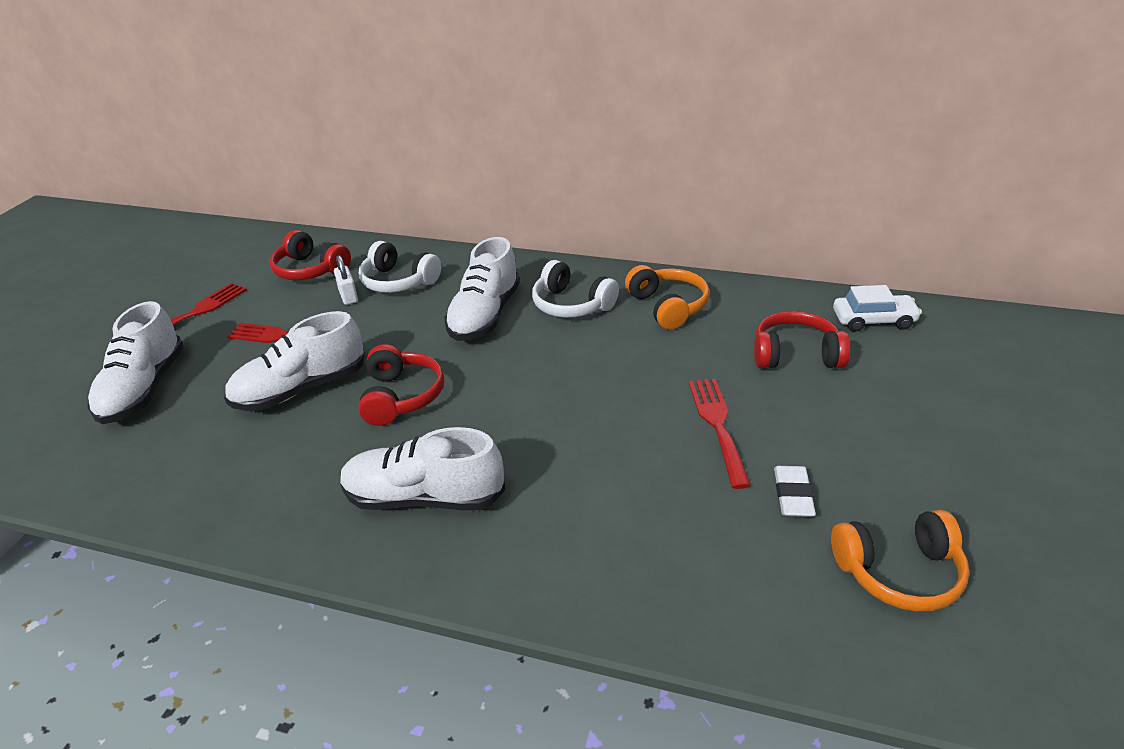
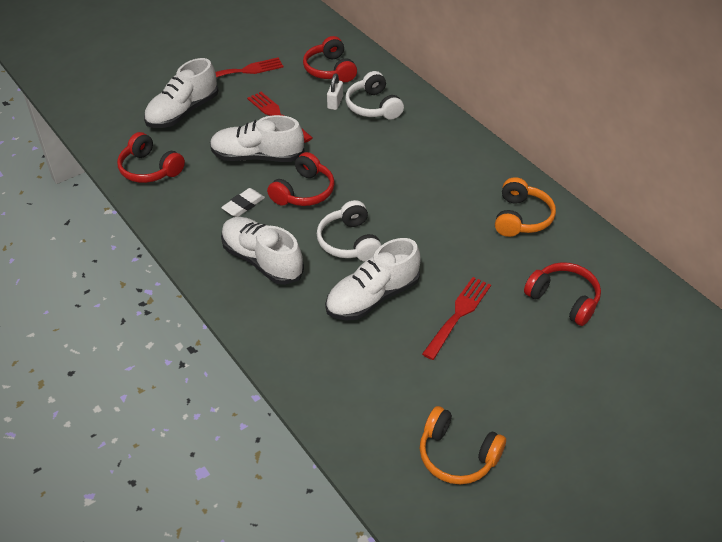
camera: 35 degrees right, 10 degrees up
(149, 475) = (150, 169): none -> red headphones
(485, 315) = (400, 161): white shoe -> white shoe (372, 297)
(571, 305) = (461, 182): white headphones -> white headphones (349, 242)
(793, 495) = (452, 380): white eraser -> white eraser (243, 205)
(873, 320) = (650, 307): white car -> none

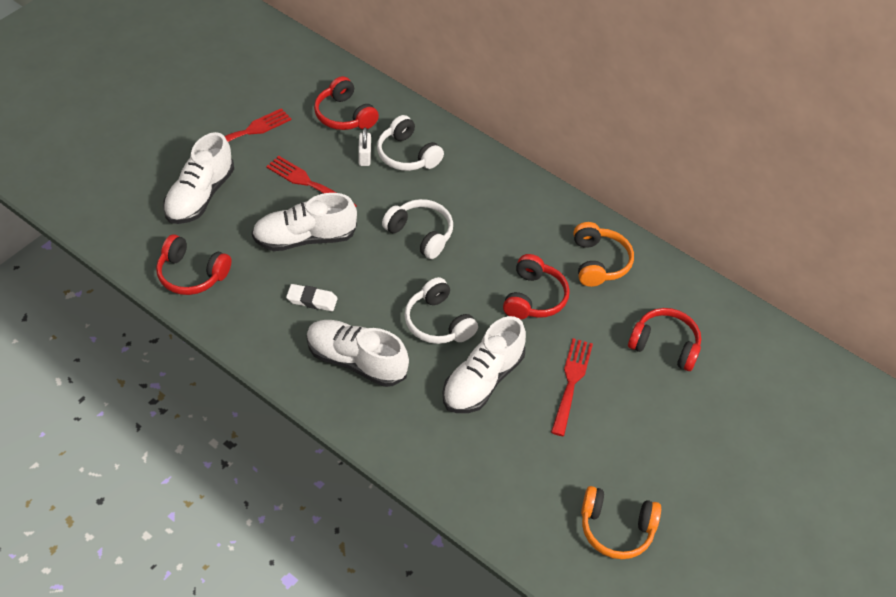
camera: 20 degrees left, 5 degrees up
(243, 205) = (312, 300): white eraser -> white eraser turned 75 degrees clockwise
(304, 191) = (370, 272): red headphones -> red headphones (533, 297)
(361, 169) = (420, 234): none -> white headphones

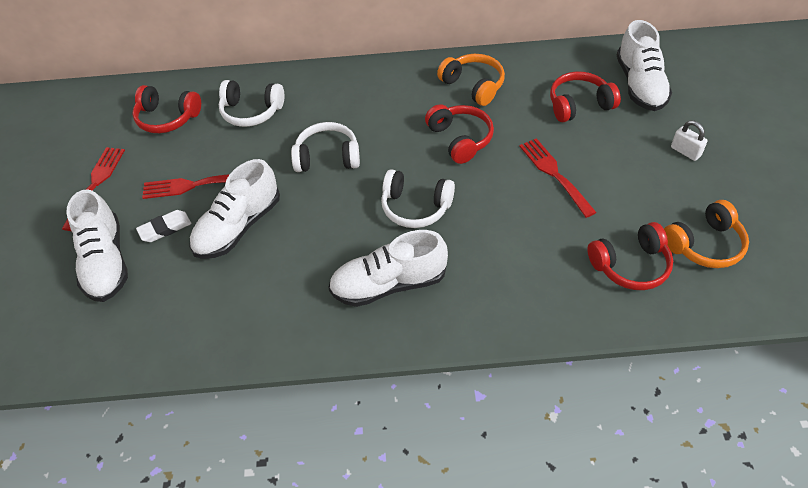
camera: 35 degrees left, 0 degrees up
(191, 274) = (169, 329): red headphones -> red headphones (630, 265)
(312, 300) = (299, 267): white eraser -> white eraser (165, 228)
(364, 157) = (218, 135): white padlock -> white padlock (685, 151)
(482, 380) = (496, 221): white shoe -> white shoe (640, 85)

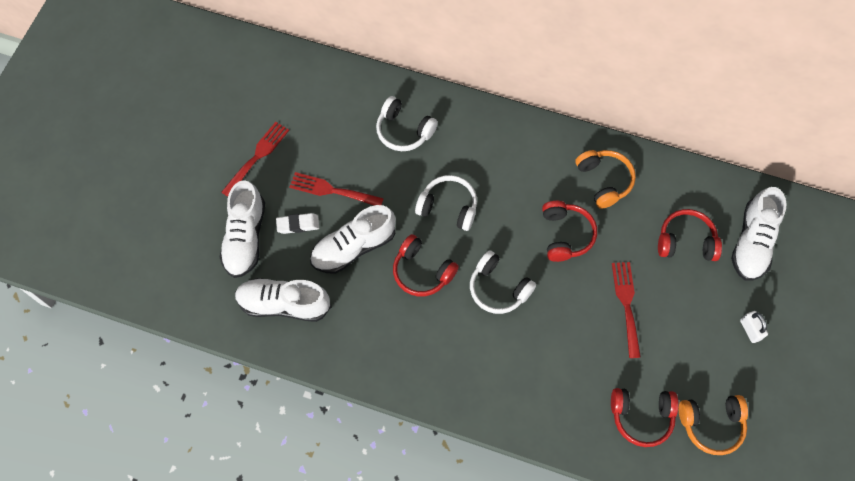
camera: 20 degrees right, 15 degrees up
(167, 118) = (333, 109): red headphones -> red headphones (422, 271)
(389, 284) = (447, 351): white shoe -> white shoe (284, 304)

